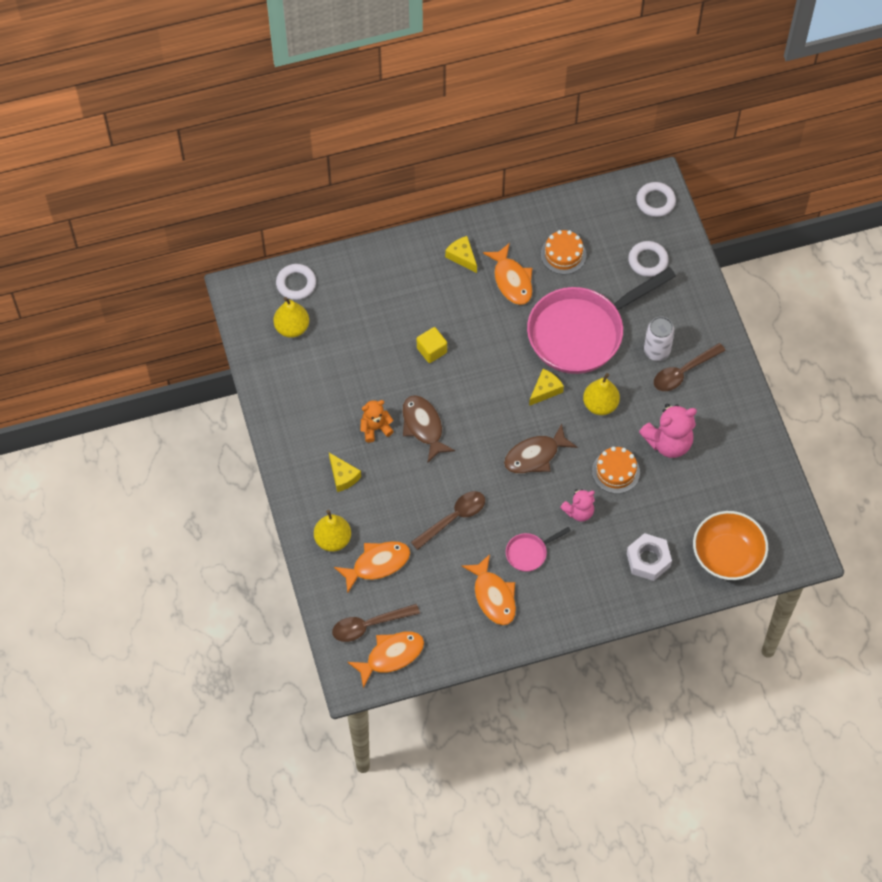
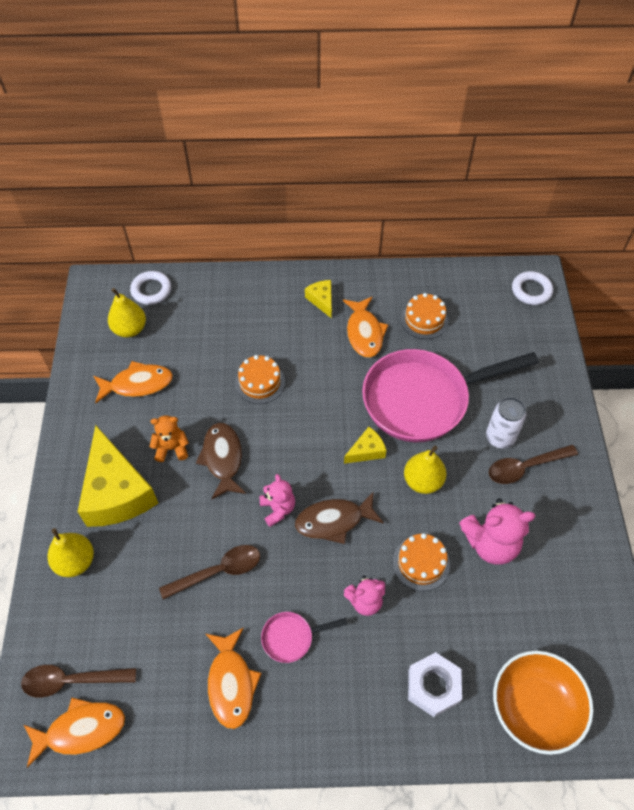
camera: 15 degrees right, 5 degrees down
(343, 476) = (116, 492): yellow cheese -> yellow cheese, size x2.19
(377, 564) = (112, 604): orange fish -> orange fish (137, 384)
(431, 350) = (260, 382): yellow cube -> orange cake
(485, 457) = (278, 509): none -> pink teddy bear
(648, 261) = (511, 344): white ring -> none

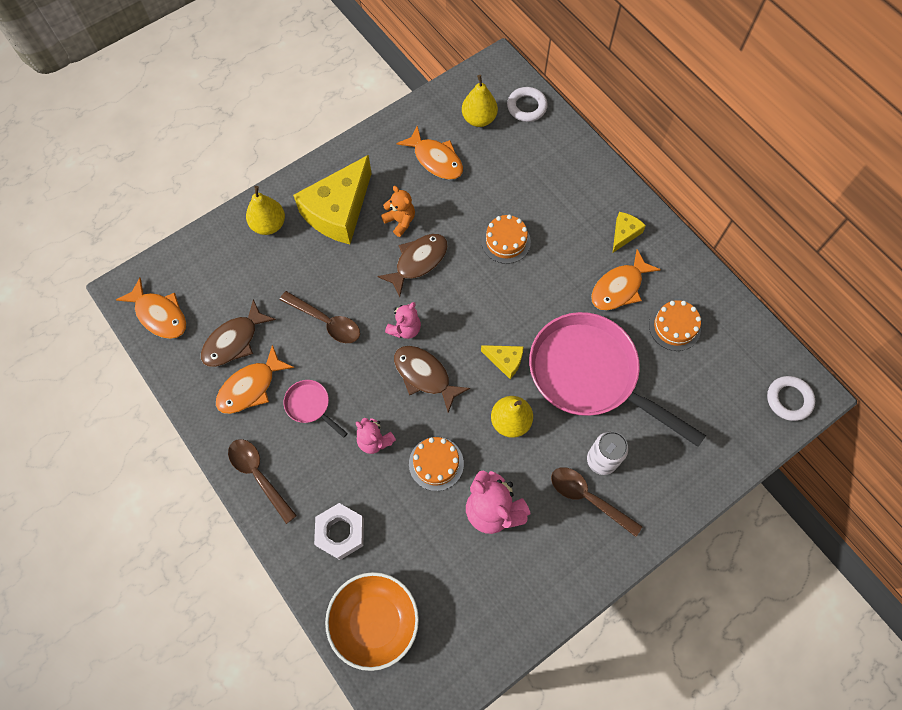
camera: 55 degrees right, 10 degrees up
(72, 680) = (187, 285): brown spoon -> brown spoon (259, 475)
(170, 670) = (234, 341): none -> brown fish

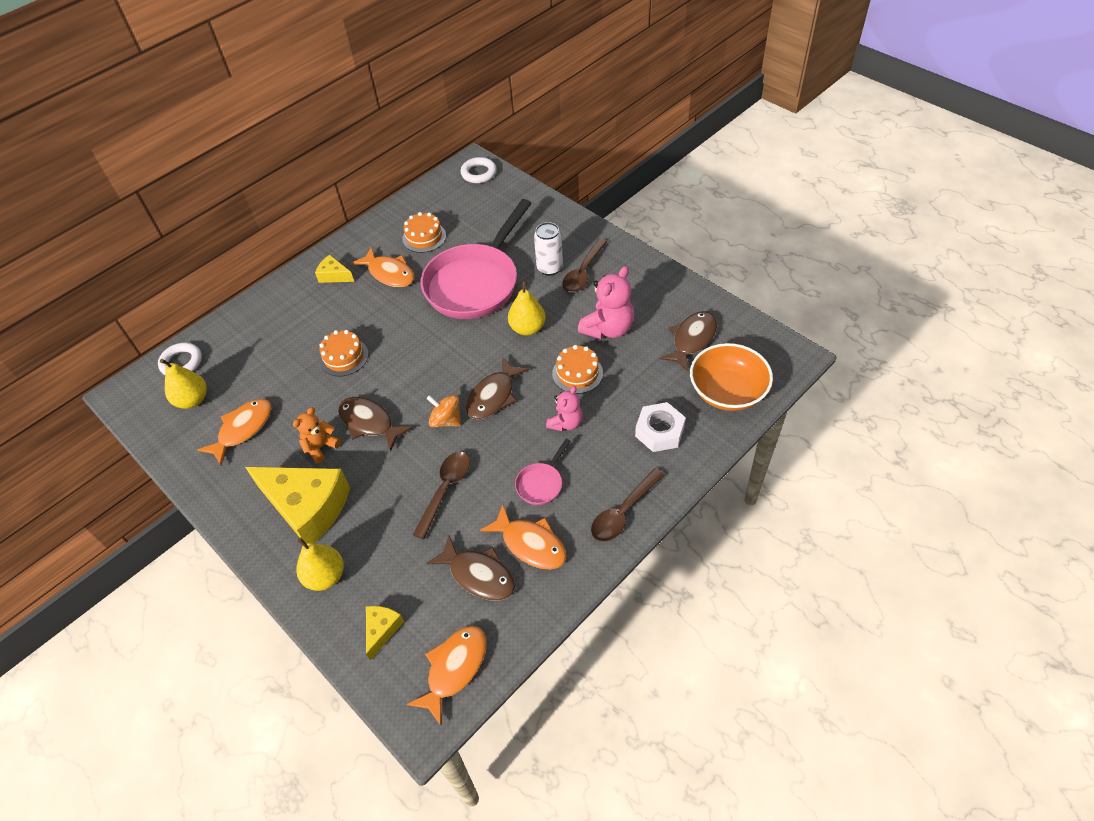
camera: 95 degrees left, 15 degrees down
(405, 329) = (446, 420): pink teddy bear -> orange spinning top
(457, 602) = (692, 339): none -> brown fish
(505, 361) = (470, 340): yellow cheese -> yellow cheese (382, 630)

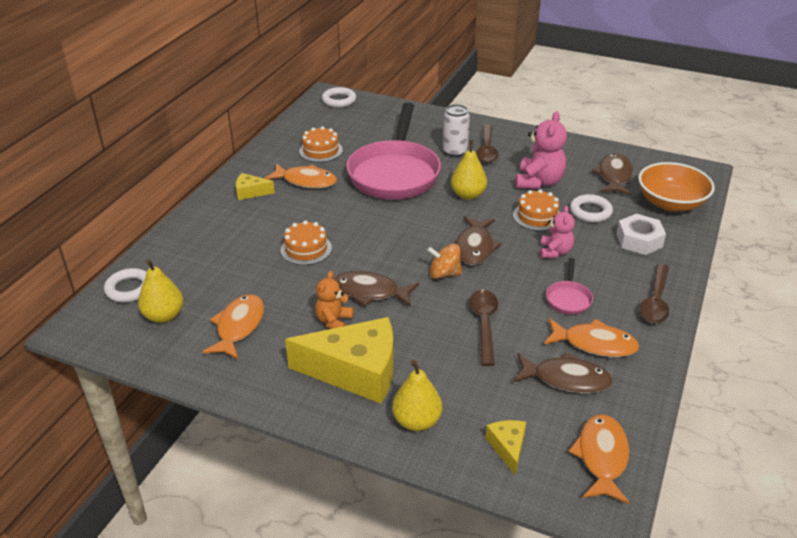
camera: 25 degrees left, 15 degrees down
(635, 381) = (590, 212): none -> white ring

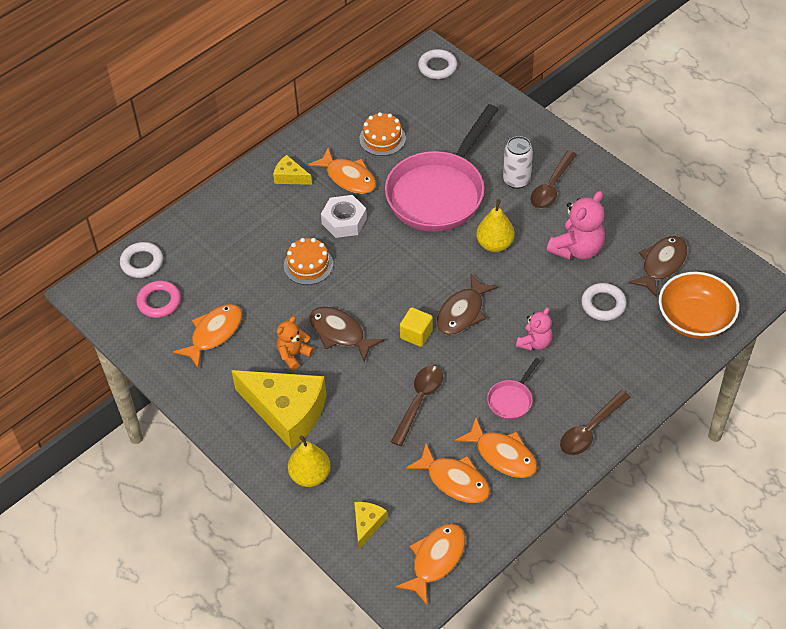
camera: 25 degrees right, 15 degrees up
(164, 316) = (159, 302): yellow pear -> pink ring
(444, 274) = (416, 334): orange spinning top -> yellow cube
(537, 216) = (546, 293): orange cake -> none
(566, 379) = (454, 480): brown fish -> orange fish
(639, 240) = (626, 355): white nut -> white nut (344, 221)

